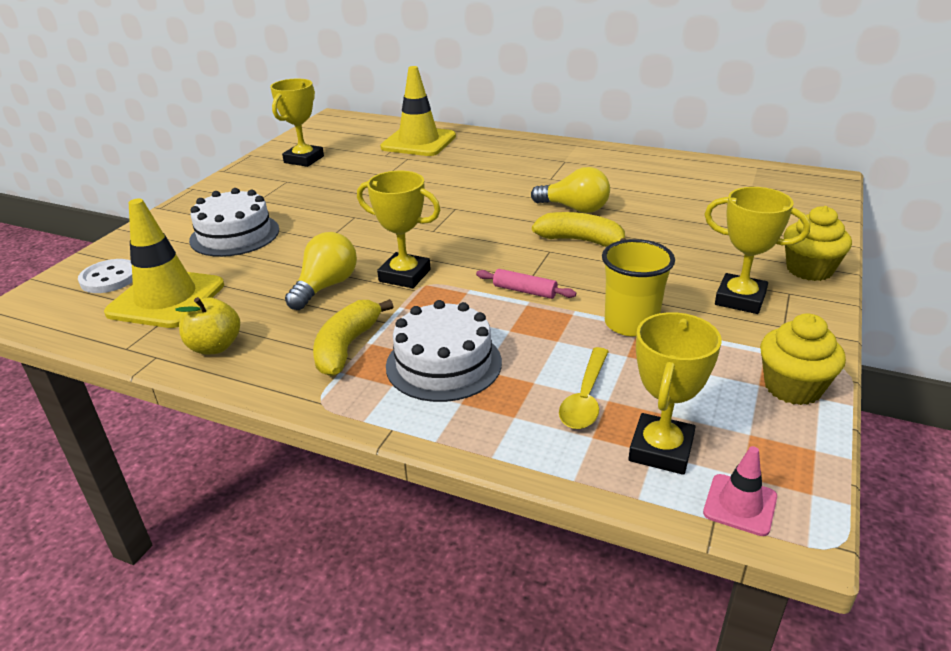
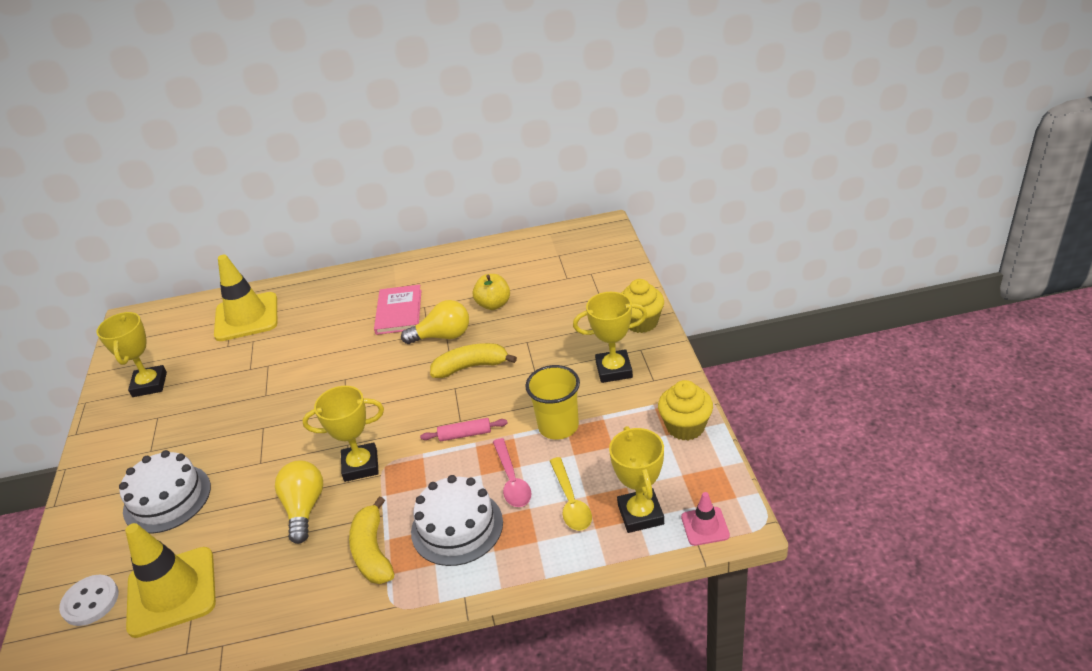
camera: 30 degrees left, 5 degrees up
(215, 346) = (264, 609): yellow apple -> yellow apple (493, 304)
(537, 349) = (512, 480): none -> pink spoon
(549, 178) = (398, 312): none -> pink book

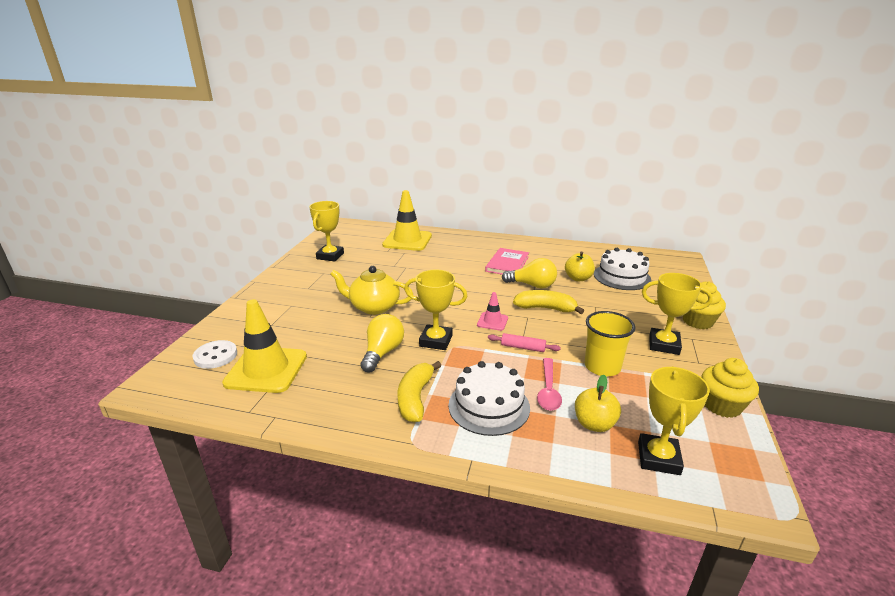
camera: 20 degrees right, 10 degrees down
(167, 498) = (300, 316): white cake -> white cake (622, 277)
(258, 446) = (373, 307): none -> yellow teapot
(571, 502) = (594, 424): yellow spoon -> yellow apple
(705, 526) = (724, 494): pink traffic cone -> pink traffic cone (492, 321)

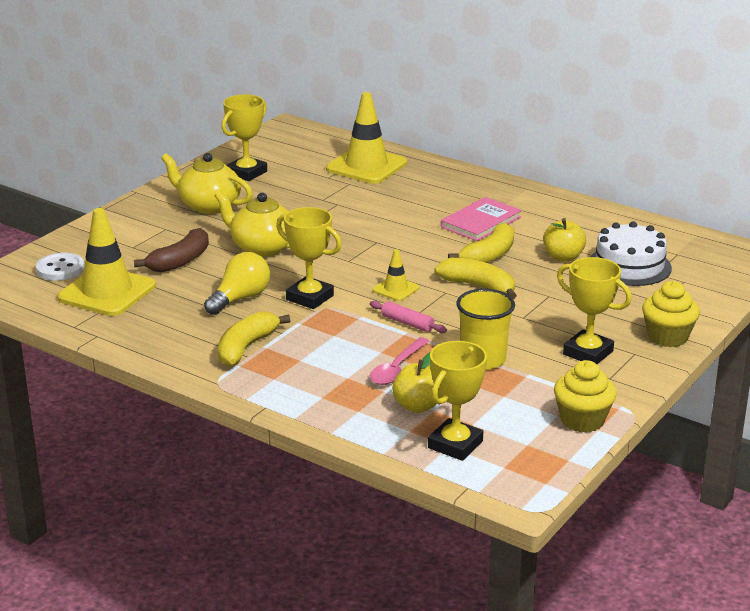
camera: 20 degrees right, 0 degrees up
(315, 282) = (209, 206): none -> yellow teapot
(316, 330) = (180, 261): none -> brown banana
(489, 406) = (318, 369): white cake -> none
(492, 321) = (396, 289): pink traffic cone -> yellow traffic cone
(532, 285) = (489, 255): yellow light bulb -> yellow banana

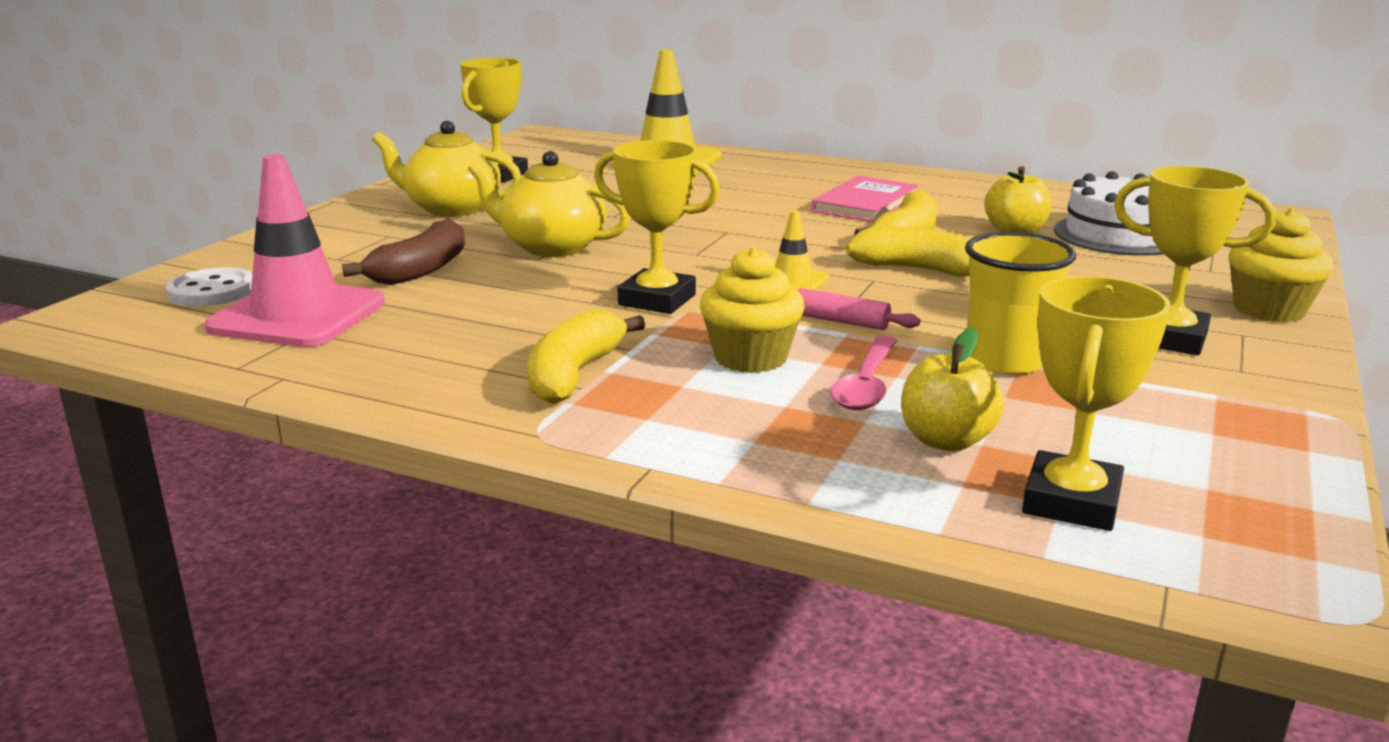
camera: 10 degrees left, 5 degrees down
(107, 292) = (298, 315): yellow traffic cone -> pink traffic cone
(240, 298) = (538, 309): yellow light bulb -> none
(582, 420) = (1265, 437): yellow cupcake -> yellow cupcake (750, 358)

